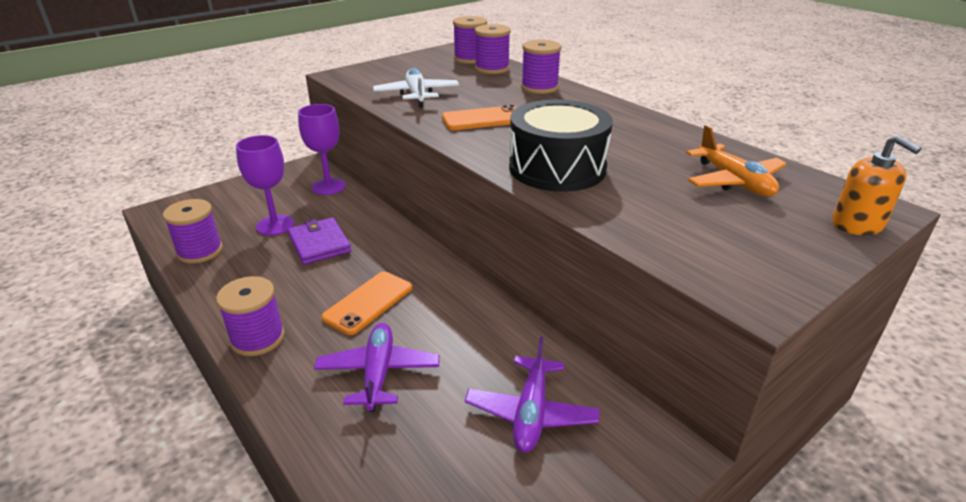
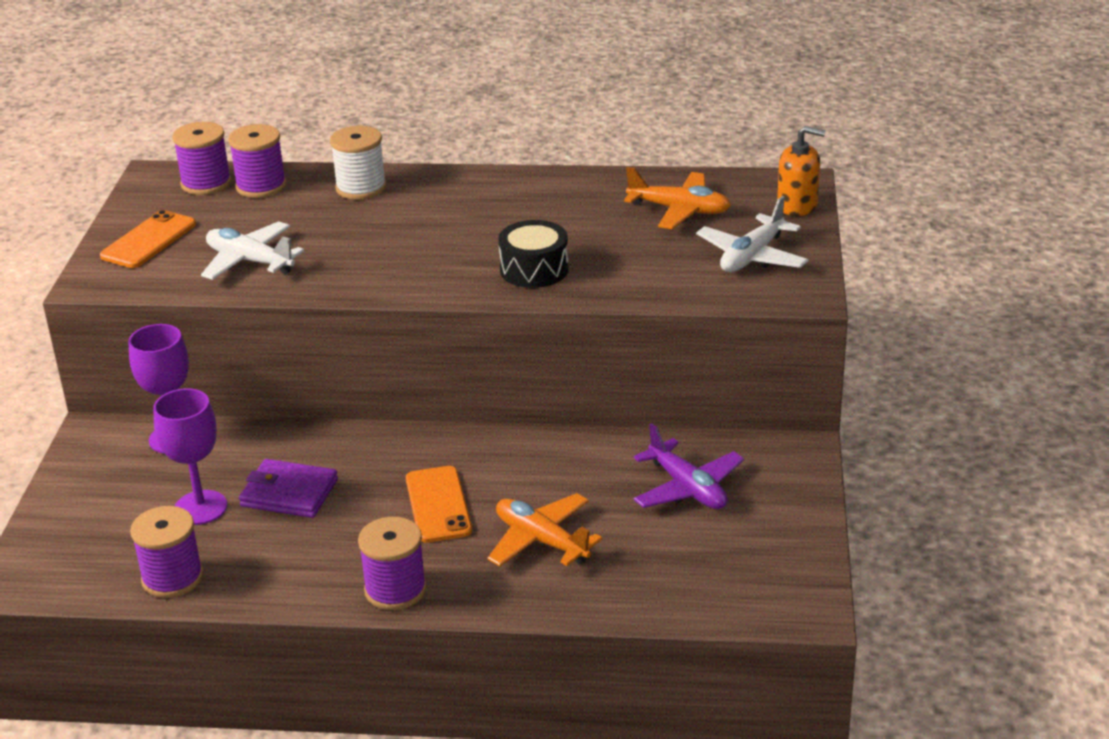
camera: 45 degrees left, 0 degrees up
(378, 373) = (541, 541): purple plane -> orange plane
(483, 119) = (378, 254): orange phone -> orange phone (149, 240)
(539, 87) = (361, 188): purple spool -> white spool
(557, 168) = (534, 269): black drum -> black drum, size x0.64
(749, 241) = (752, 256): none -> white plane

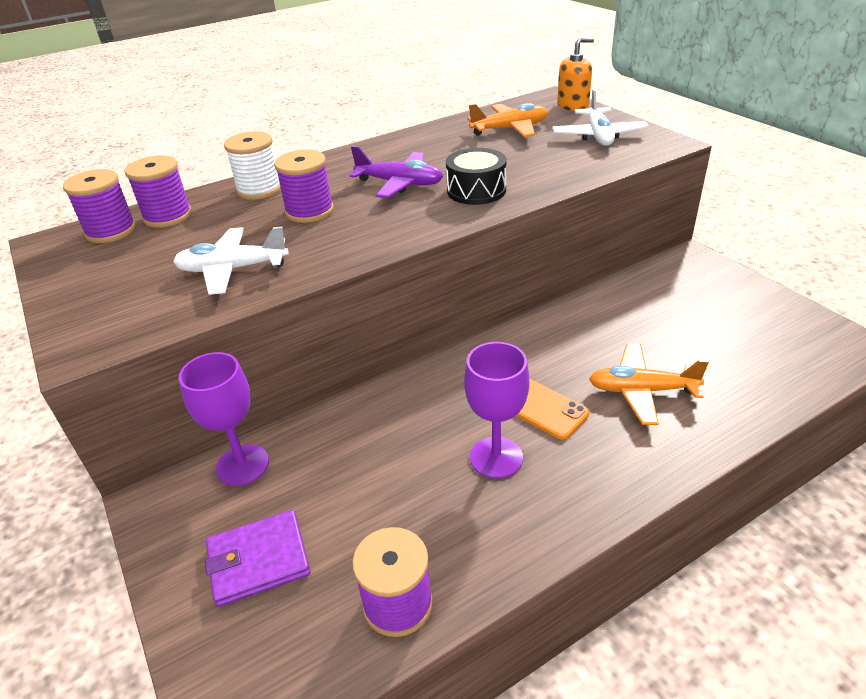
camera: 35 degrees left, 5 degrees up
(149, 240) = (105, 291): orange phone -> none
(200, 508) = (342, 515): purple goblet -> purple goblet (496, 457)
(289, 493) = (406, 458): purple wallet -> purple wallet (258, 560)
(395, 590) = (600, 491): purple spool -> purple spool (309, 211)
(687, 488) = (671, 308): purple plane -> purple plane (400, 184)

